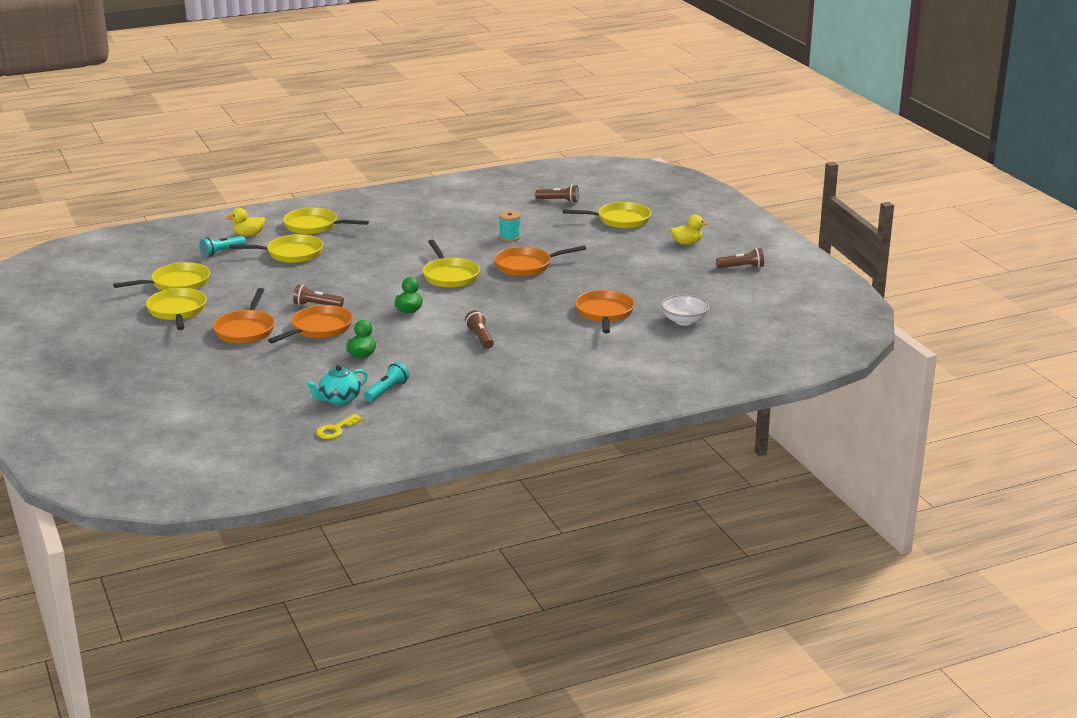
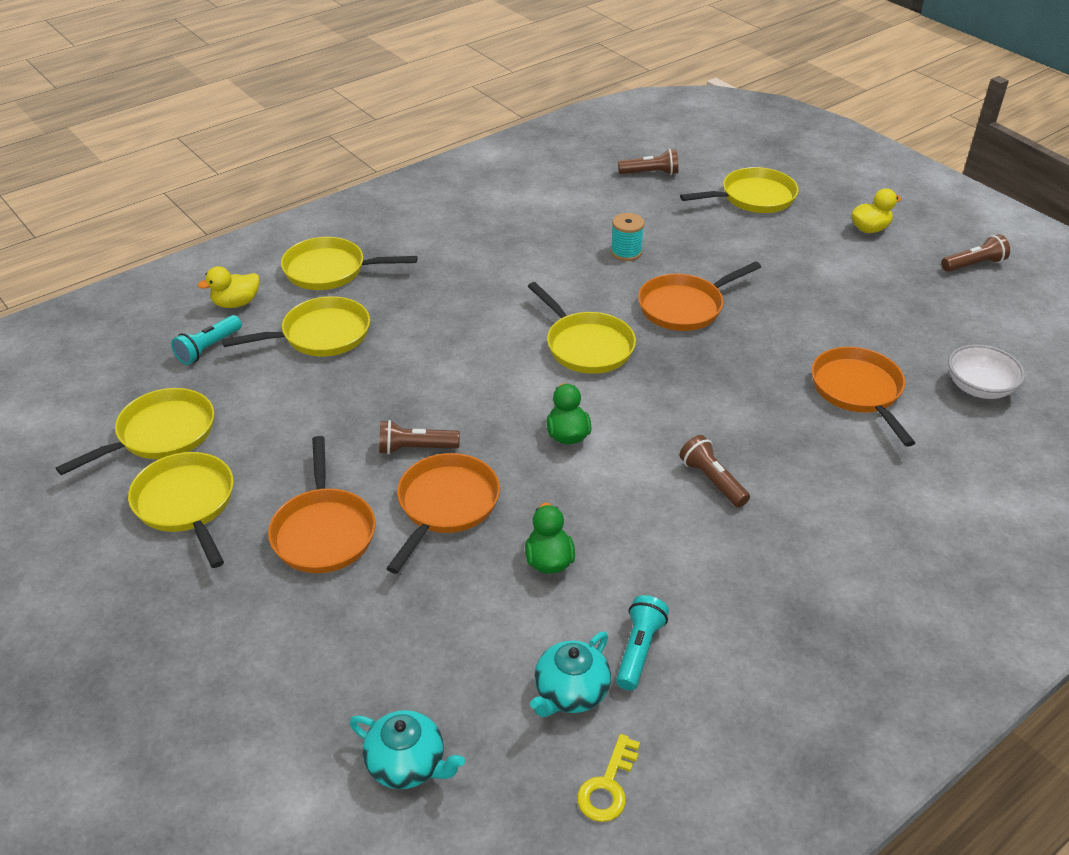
camera: 15 degrees left, 15 degrees up
(240, 410) = (407, 764): none -> turquoise teapot

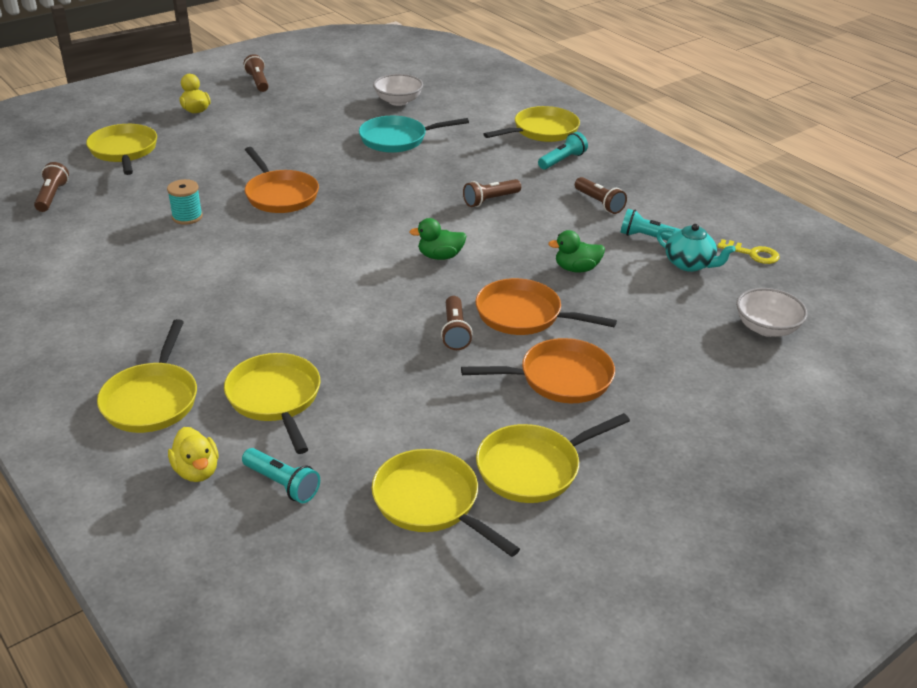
camera: 90 degrees left, 5 degrees down
(407, 764) = (766, 328): turquoise teapot -> white bowl
(586, 346) = (324, 243): yellow pan -> yellow pan (542, 131)
(730, 599) = (599, 203): none -> brown flashlight
(854, 563) = (562, 160): none -> turquoise flashlight
(858, 391) = (398, 139): orange pan -> turquoise pan

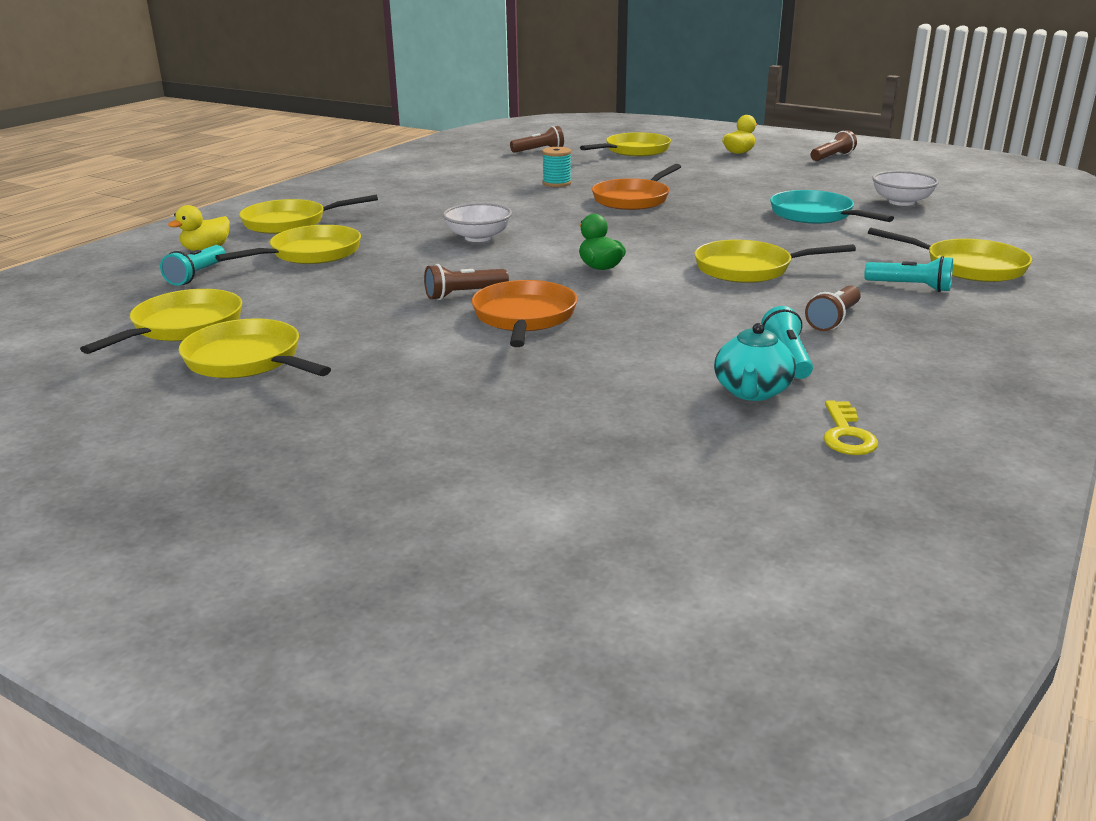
camera: 70 degrees right, 10 degrees down
(490, 200) = (749, 269): brown flashlight -> yellow pan
(559, 378) = (414, 350): orange pan -> none
(576, 269) = (653, 329): green duck -> none
(766, 328) = (639, 464): white bowl -> white bowl (478, 237)

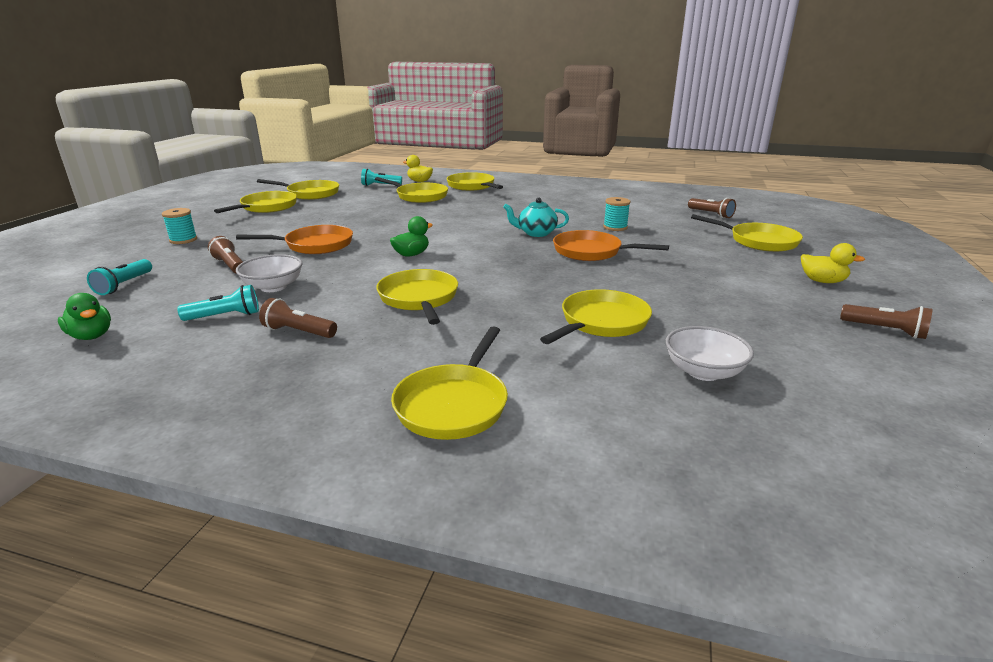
camera: 75 degrees right, 0 degrees up
(417, 419) = (183, 240): none -> turquoise spool
(464, 294) = (355, 230): brown flashlight -> brown flashlight (230, 265)
(478, 237) = (464, 222): white bowl -> white bowl (273, 287)
(752, 392) = (174, 307): turquoise teapot -> turquoise teapot (536, 233)
(815, 215) = (601, 322): turquoise pan -> yellow pan
(846, 434) = (91, 336): yellow key -> green duck
(910, 287) = (382, 367): turquoise flashlight -> turquoise flashlight (124, 285)

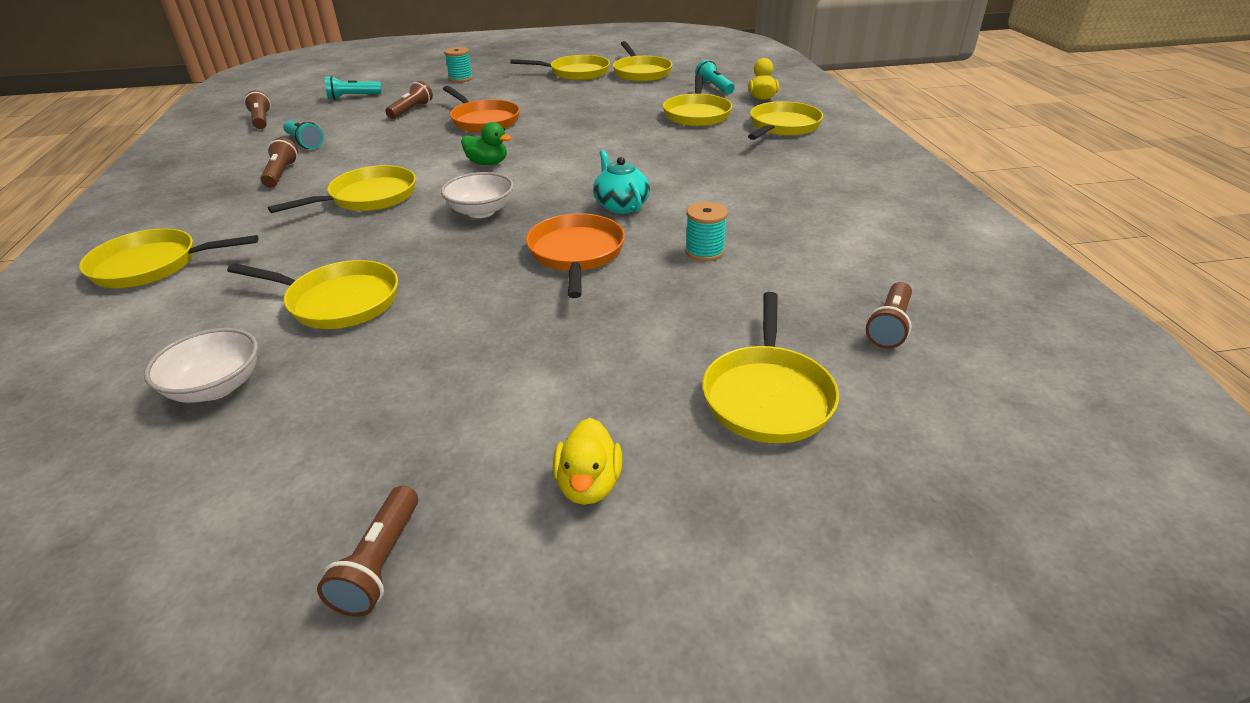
camera: 65 degrees right, 10 degrees up
(91, 336) = (261, 120): green duck -> brown flashlight
(273, 287) = (371, 138): white bowl -> white bowl (481, 211)

